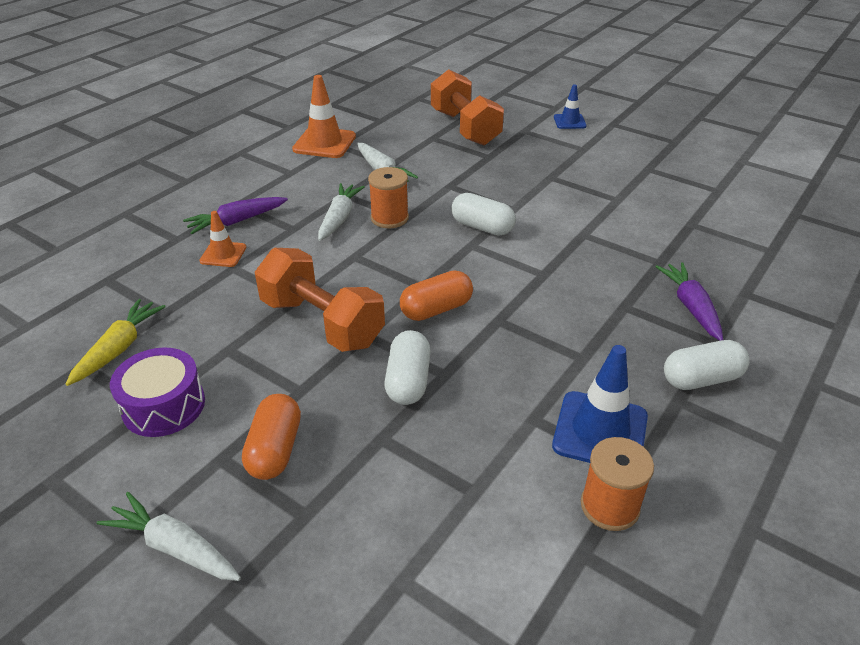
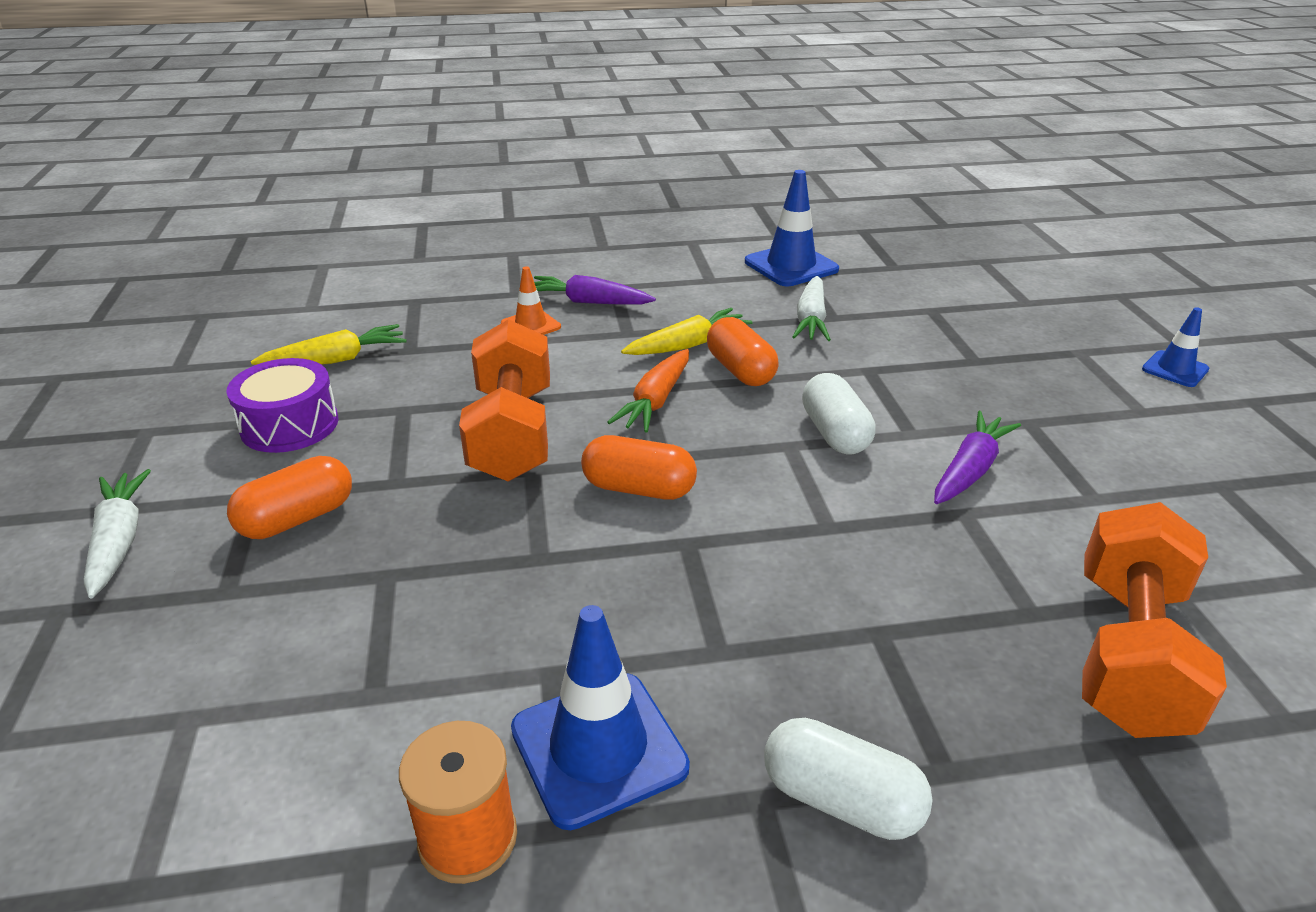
camera: 45 degrees right, 5 degrees down
(324, 143) = (791, 266): orange traffic cone -> blue traffic cone
(339, 218) = (687, 345): white carrot -> yellow carrot
(372, 259) = (655, 401): none -> orange carrot
(389, 218) = (740, 370): orange spool -> orange capsule
(408, 381) = (495, 539): white capsule -> none
(465, 128) = (994, 316): orange dumbbell -> orange dumbbell (1129, 654)
(690, 307) = (985, 700): purple carrot -> purple carrot (970, 470)

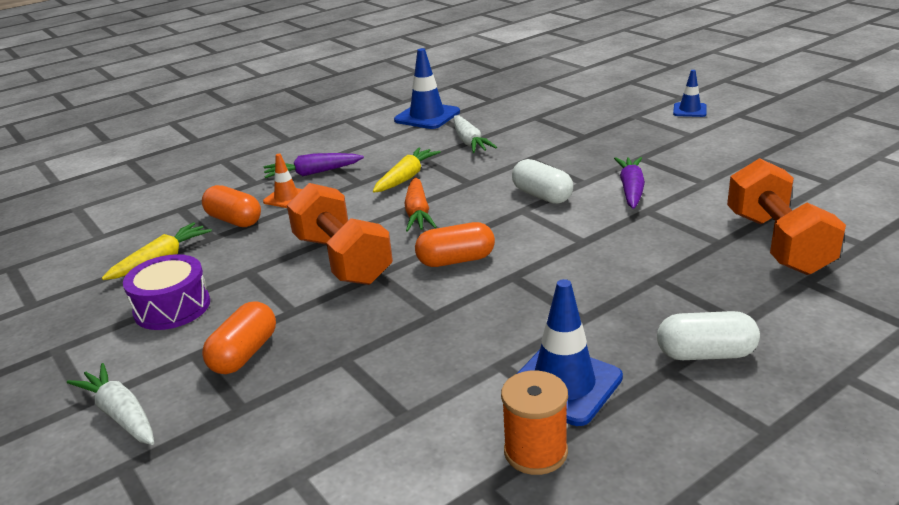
camera: 25 degrees left, 5 degrees down
(740, 370) = (454, 181): orange capsule -> orange capsule (234, 220)

